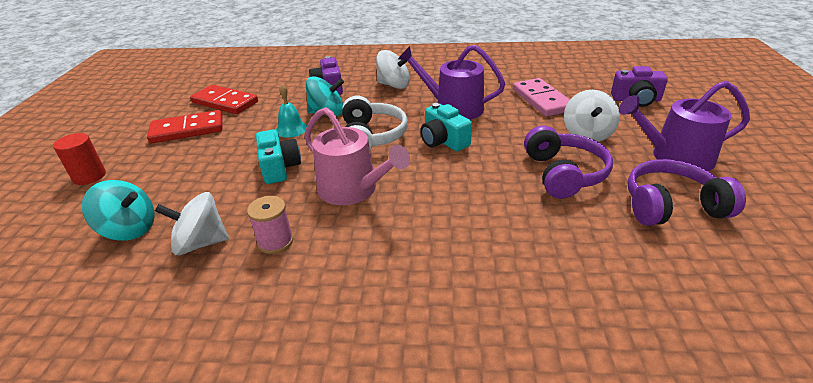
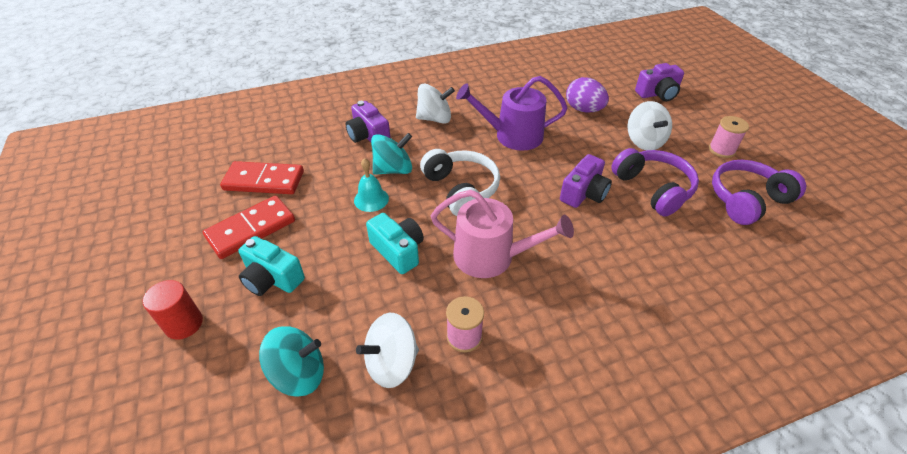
camera: 25 degrees left, 10 degrees up
(443, 141) = (531, 178): turquoise camera -> turquoise camera (272, 278)
(485, 162) = (584, 193): none -> purple camera
(542, 100) = (583, 109): pink domino -> purple egg
(675, 157) = (721, 150): purple watering can -> pink spool

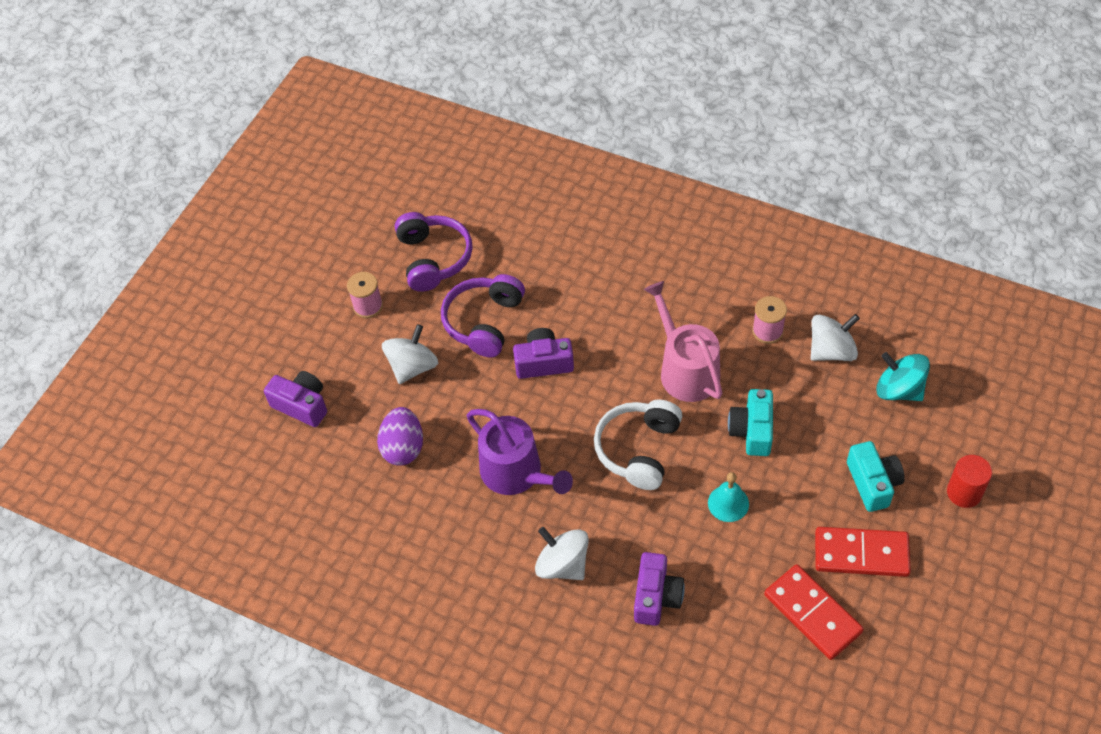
camera: 130 degrees left, 10 degrees up
(392, 363) = (831, 351): white spinning top -> white spinning top turned 45 degrees counterclockwise
(393, 169) = (675, 524): turquoise spinning top -> none
(747, 200) = (433, 258): purple headphones -> purple headphones turned 120 degrees counterclockwise

